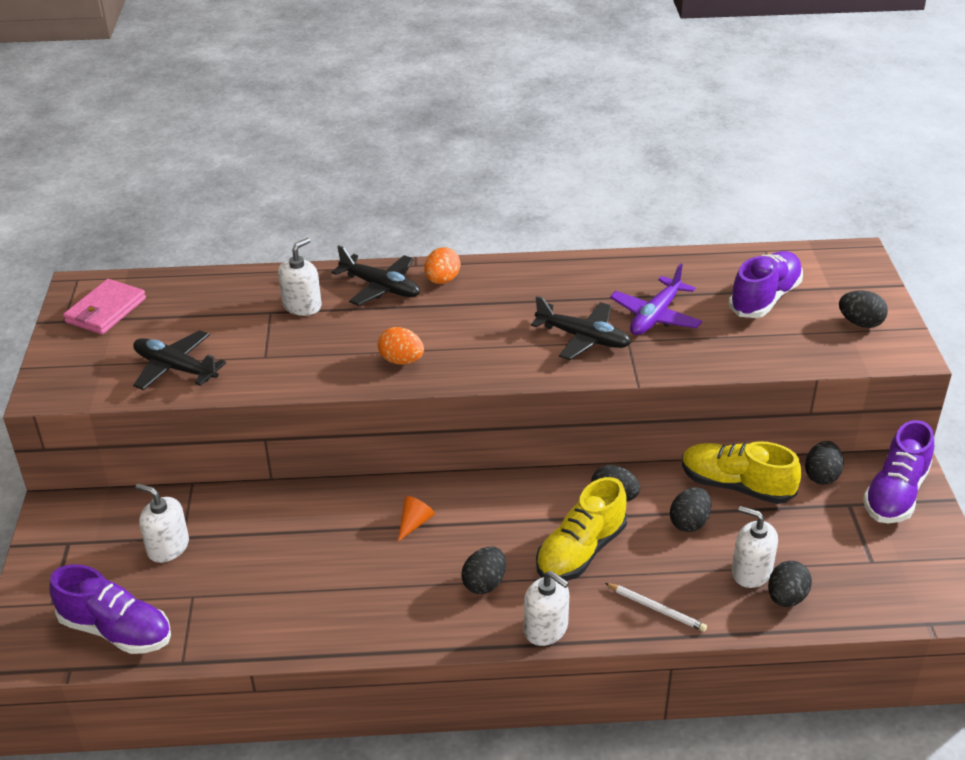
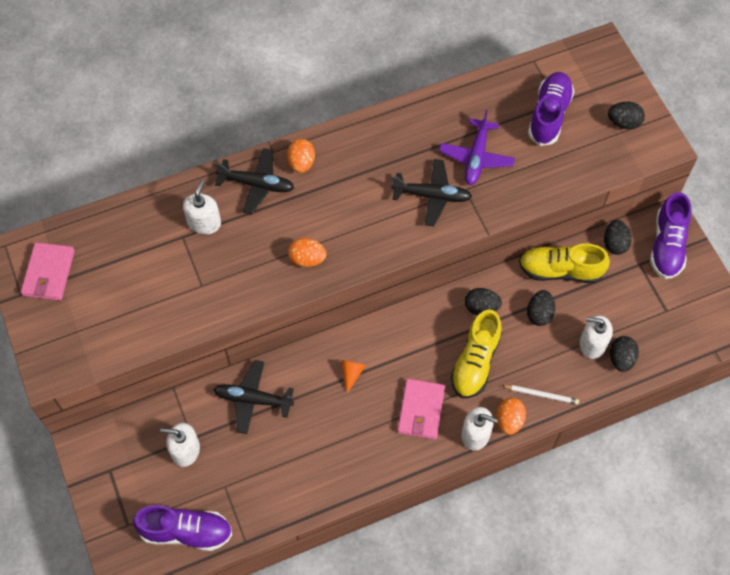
camera: 20 degrees left, 25 degrees up
(175, 368) = (138, 318): black plane -> black plane (253, 399)
(484, 583) = (421, 410): black egg -> pink wallet
(599, 625) = (509, 420): none -> orange egg

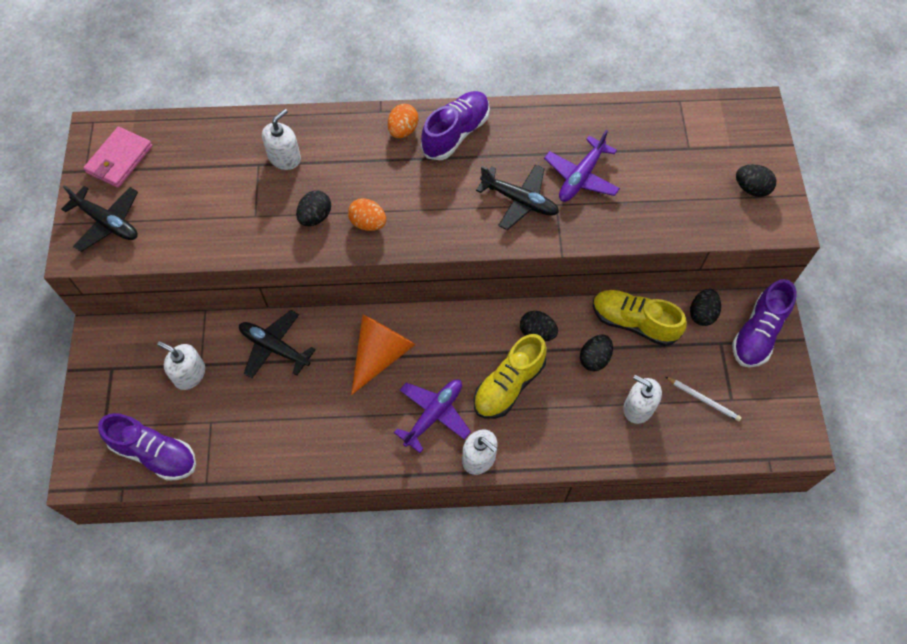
camera: 20 degrees right, 0 degrees up
(257, 184) = (351, 137): black plane -> black plane (108, 222)
(352, 373) = (380, 354): orange cone -> orange cone, size x2.22
(421, 410) = (434, 414): pink wallet -> purple plane
(509, 420) = (519, 456): orange egg -> none
(541, 395) = (564, 441): white pencil -> white pencil (703, 399)
(549, 115) = (674, 158): purple shoe -> purple shoe (456, 133)
(621, 359) = (663, 433): black egg -> black egg (315, 217)

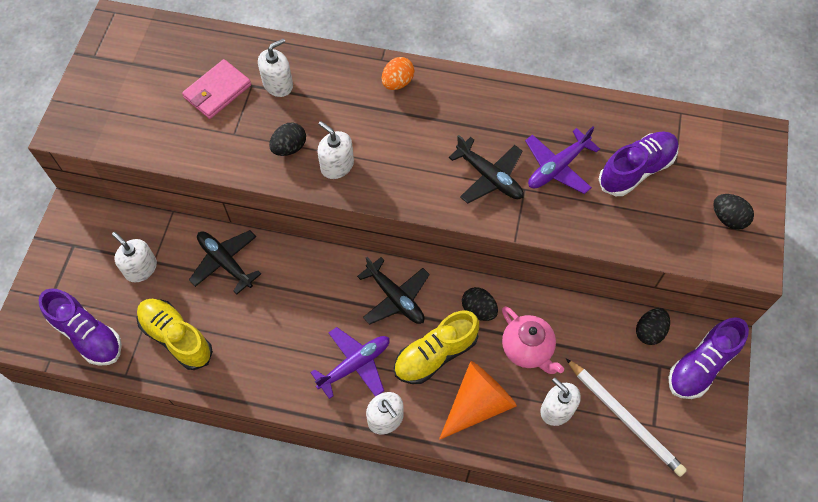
camera: 15 degrees right, 0 degrees up
(108, 222) = (99, 109): black plane -> black plane (395, 298)
(119, 159) = (127, 52): pink wallet -> pink wallet (217, 91)
(368, 223) = (337, 165): orange egg -> white soap dispenser
(380, 354) = (322, 294): orange cone -> orange cone (477, 403)
(456, 133) = (447, 97): purple shoe -> purple shoe (636, 170)
(594, 358) = (527, 349): black egg -> pink teapot
(634, 322) = (577, 323): yellow shoe -> yellow shoe (176, 337)
(703, 399) = (625, 418): white pencil -> white pencil, size x1.83

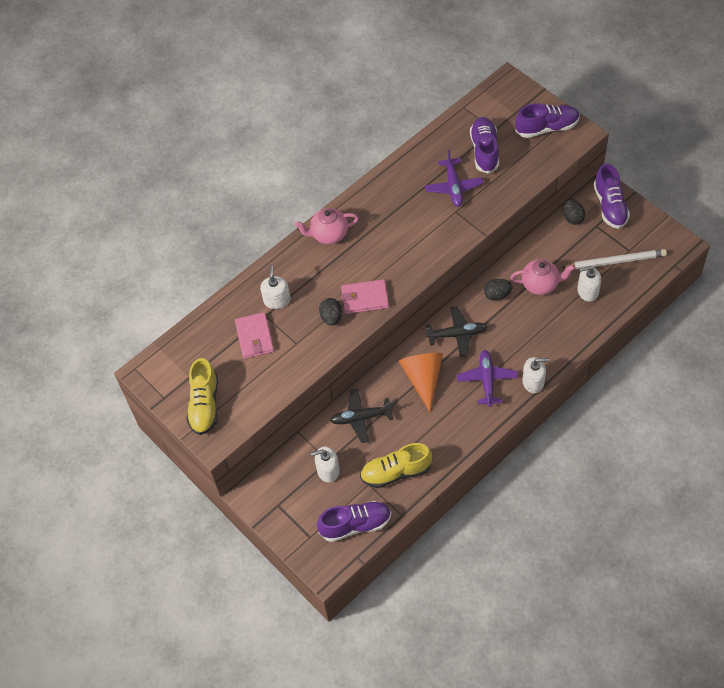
camera: 50 degrees left, 5 degrees down
(337, 165) = (365, 298): white soap dispenser -> pink wallet
(397, 82) = (328, 234): orange egg -> pink teapot
(435, 354) = (510, 334): yellow shoe -> yellow shoe (204, 405)
(477, 403) = (557, 329): orange cone -> orange cone (423, 379)
(489, 177) = (434, 224): black plane -> none
(728, 218) = (547, 128): black egg -> purple shoe

